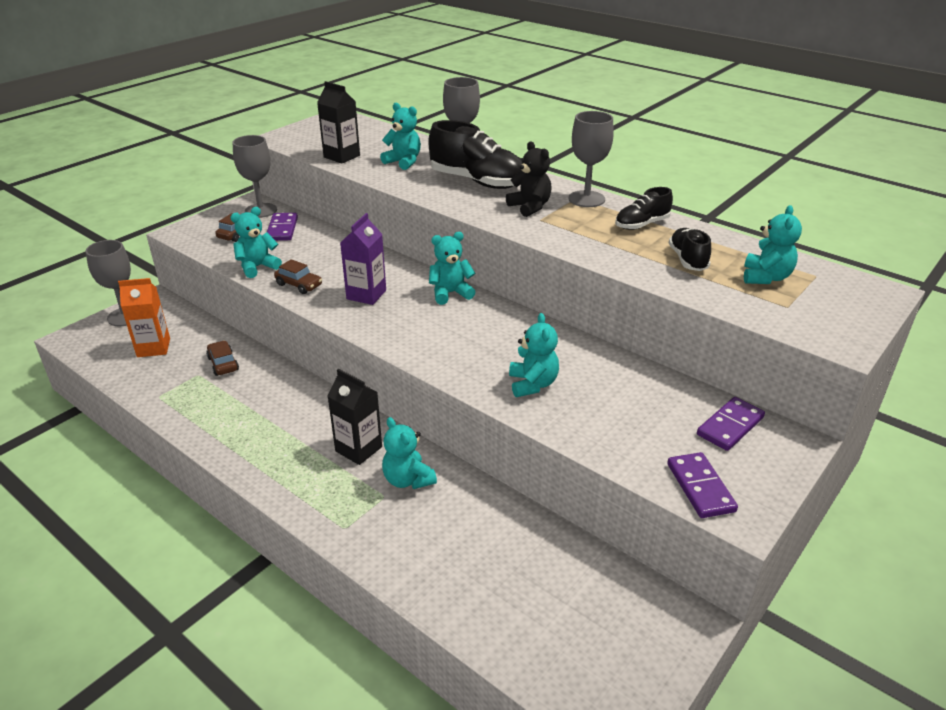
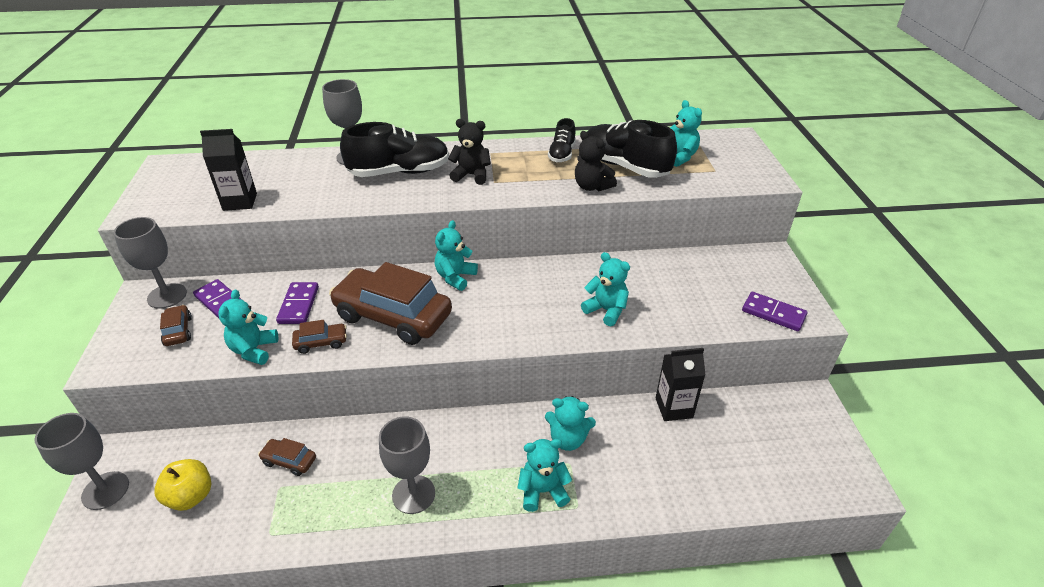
camera: 45 degrees left, 5 degrees up
(153, 348) = (191, 496): orange carton -> yellow apple
(358, 449) = (504, 444): black carton -> black carton (674, 408)
(366, 295) = (393, 316): purple carton -> brown car
(403, 162) = (308, 182): turquoise teddy bear -> turquoise teddy bear (542, 491)
(586, 199) = (498, 151): grey goblet -> grey goblet (413, 494)
(622, 261) = (592, 186): none -> black teddy bear
(688, 260) = (624, 166): black shoe -> black shoe, size x1.79
(730, 426) = (735, 266): purple domino -> purple domino (299, 305)

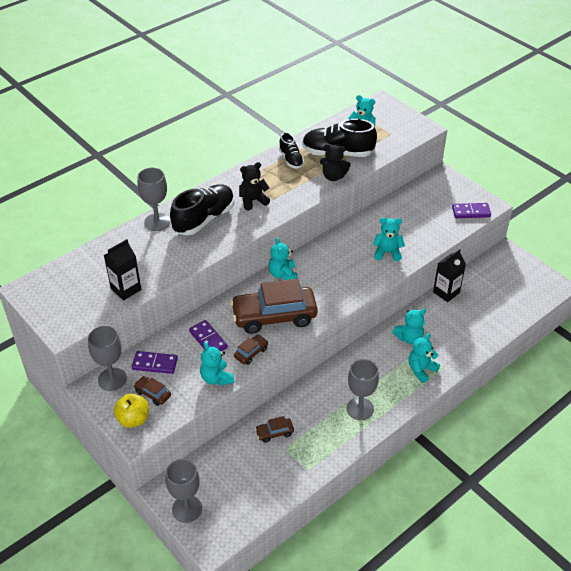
camera: 35 degrees left, 5 degrees up
(191, 496) = (241, 481): yellow apple -> yellow apple (133, 419)

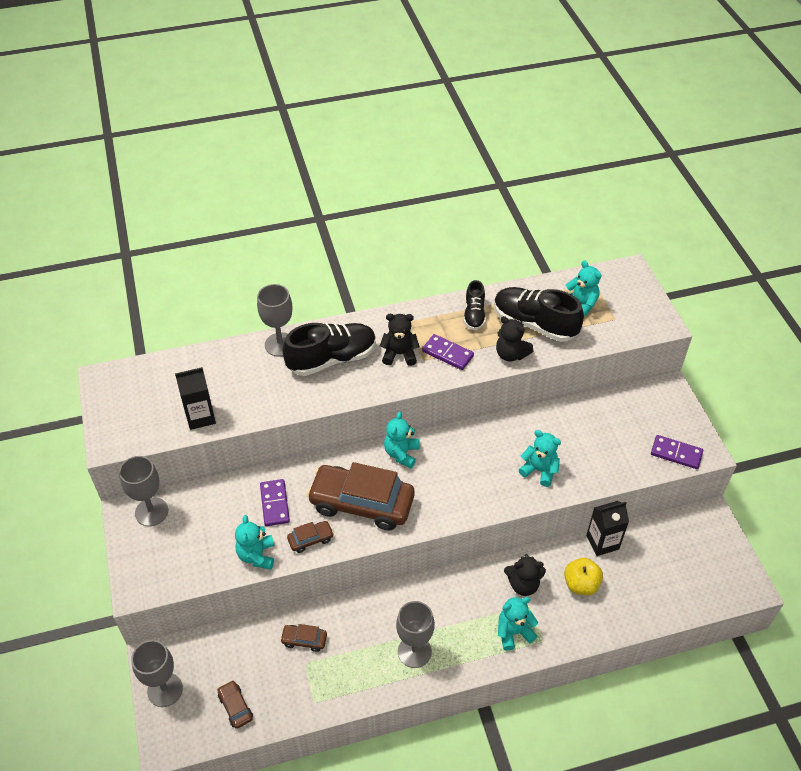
camera: 25 degrees right, 5 degrees up
(133, 419) = (146, 569): yellow apple -> yellow apple (581, 584)
(153, 394) = (181, 546): brown car -> brown car (235, 707)
(155, 364) = (204, 511): purple domino -> purple domino (447, 353)
(409, 338) = (523, 584): turquoise teddy bear -> black teddy bear

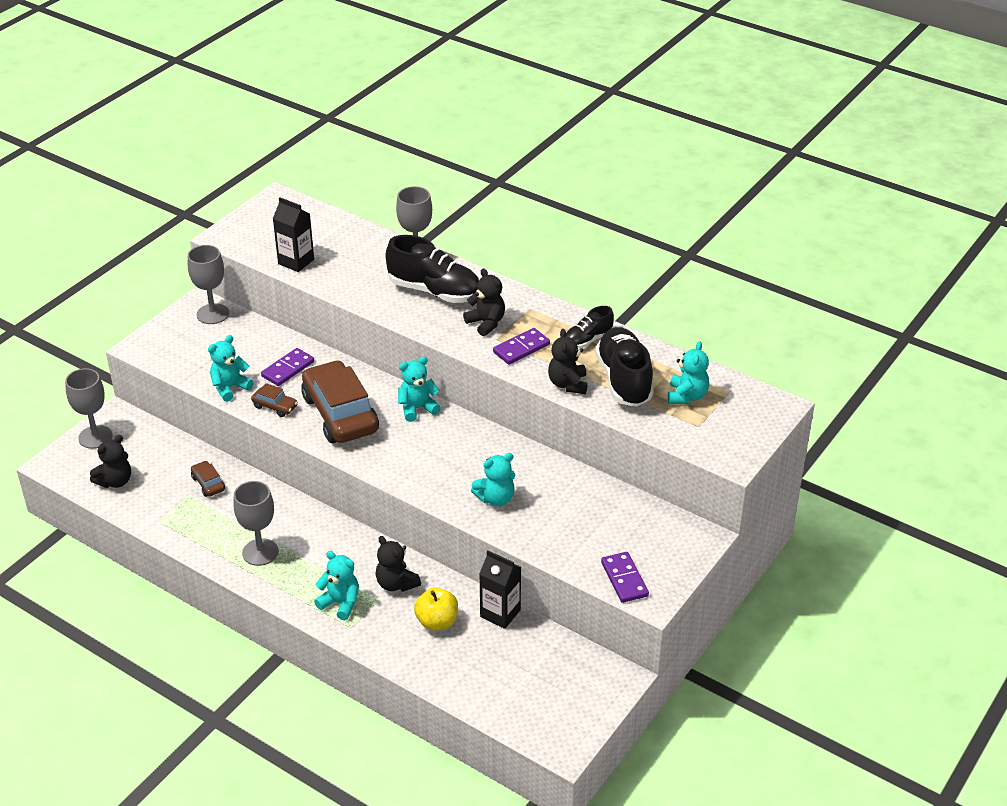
camera: 50 degrees right, 10 degrees down
(235, 707) = (115, 481): brown car -> black teddy bear
(447, 353) = (521, 348): purple domino -> purple domino turned 60 degrees clockwise
(539, 470) = (496, 499): turquoise teddy bear -> turquoise teddy bear turned 75 degrees clockwise

